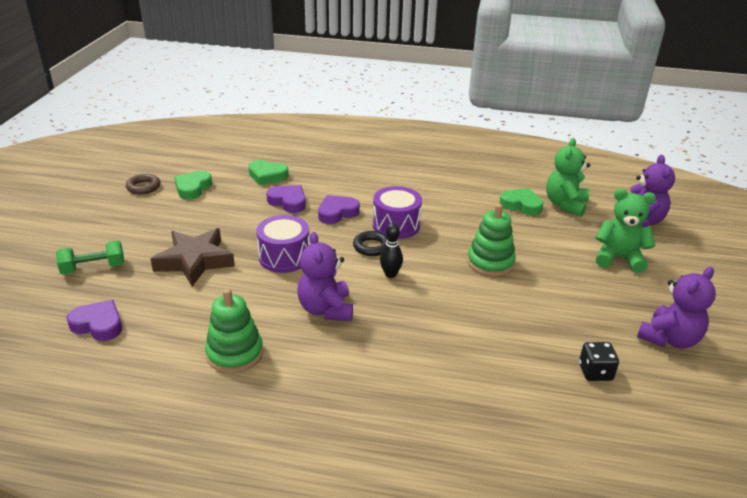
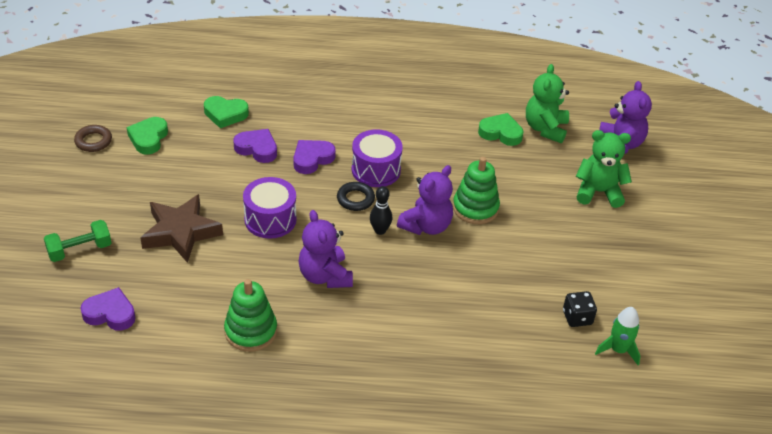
camera: 10 degrees left, 10 degrees up
(644, 410) = (618, 350): none -> green rocket
(669, 339) = (642, 278): purple teddy bear -> purple teddy bear (426, 226)

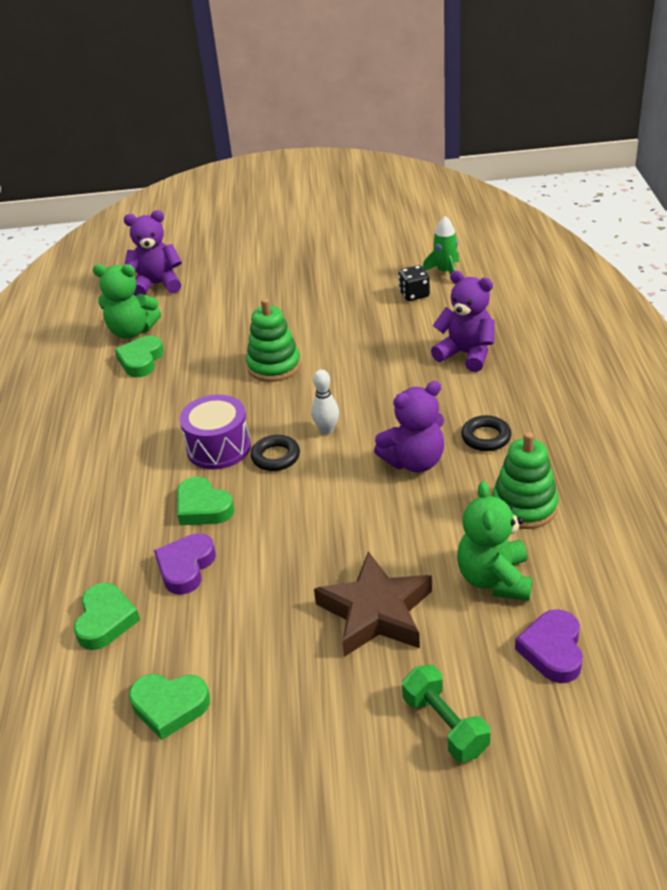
camera: 90 degrees left, 5 degrees down
(93, 141) = (182, 787): brown ring -> none
(270, 219) = (329, 526): purple drum -> none
(312, 159) = (203, 507): purple heart -> green heart
(341, 326) = (486, 437): none -> black ring
(380, 230) = (326, 430): black bowling pin -> white bowling pin
(426, 226) = (310, 396): purple teddy bear -> purple teddy bear (466, 354)
(598, 192) = (234, 293): green teddy bear -> green teddy bear (494, 579)

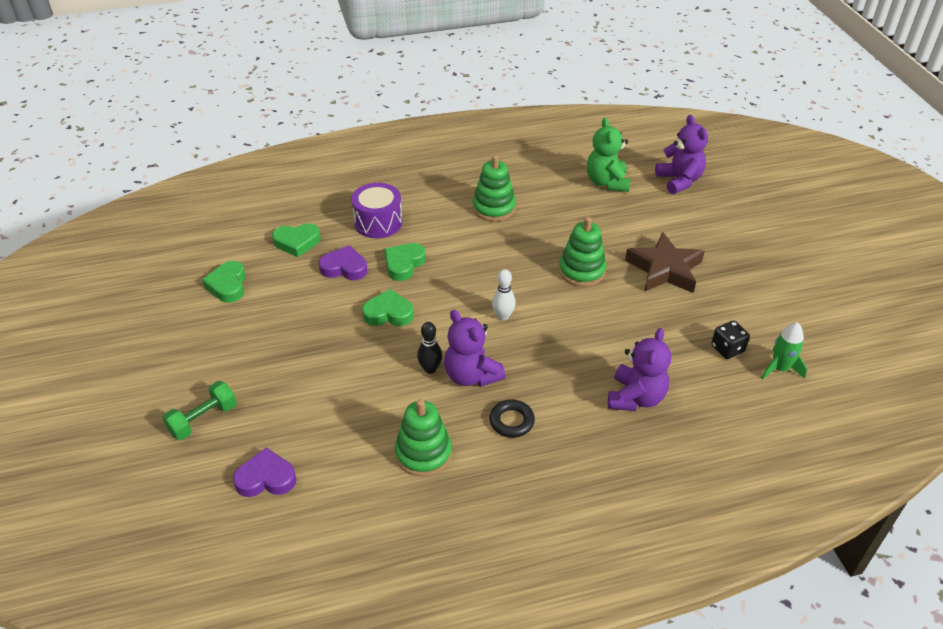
camera: 75 degrees right, 5 degrees up
(131, 421) = (494, 208): none -> green stacking toy
(141, 360) = (569, 196): green heart -> green heart (388, 313)
(218, 447) = (470, 259): purple drum -> purple drum (378, 222)
(276, 457) = (465, 292): black ring -> none
(376, 612) = (304, 371): brown star -> brown star (665, 269)
(397, 494) = (430, 369): none -> black bowling pin
(494, 579) = (338, 438): green teddy bear -> none

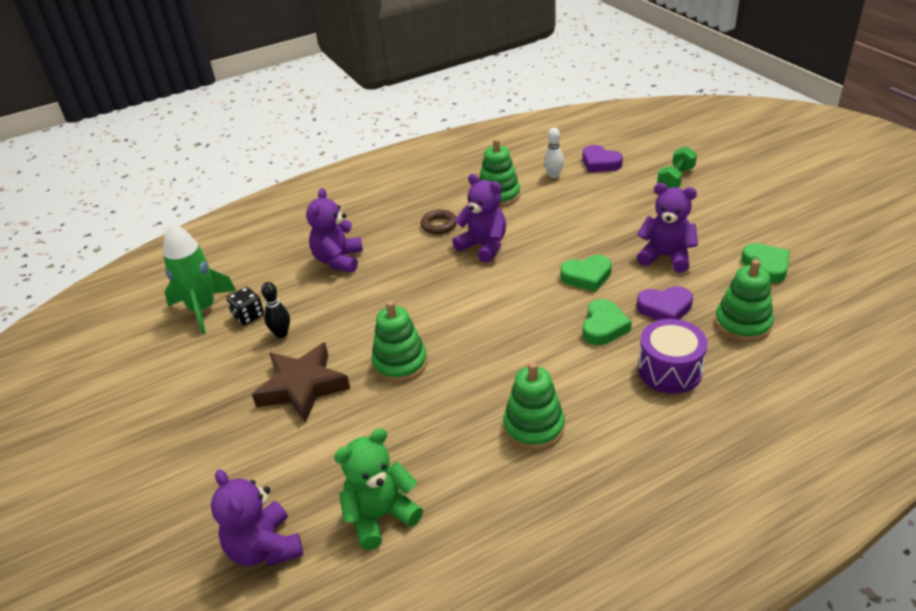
camera: 170 degrees right, 5 degrees down
(266, 478) = (600, 163): purple heart -> purple heart turned 60 degrees clockwise
(297, 242) = (742, 324): green heart -> green stacking toy
(302, 316) = (666, 257): none -> purple teddy bear
(430, 369) = (521, 243): black bowling pin -> black bowling pin (281, 333)
(503, 316) = (473, 298): white bowling pin -> white bowling pin (553, 175)
(511, 421) = (439, 225): black ring -> brown ring
(607, 182) = (380, 516): green teddy bear -> green teddy bear turned 105 degrees counterclockwise
(779, 368) = (202, 309): green rocket -> green rocket, size x1.63

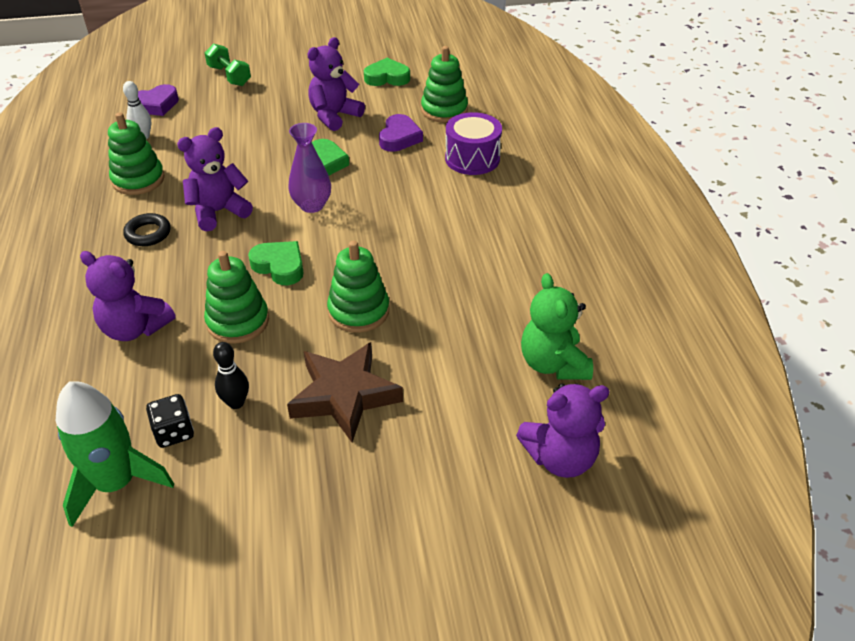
camera: 75 degrees left, 5 degrees up
(439, 225) = (148, 233): brown ring -> black ring
(522, 290) = (312, 205): none -> purple vase
(534, 427) = (495, 245): green stacking toy -> green stacking toy (238, 321)
(603, 326) = (398, 174): green heart -> green heart (279, 266)

